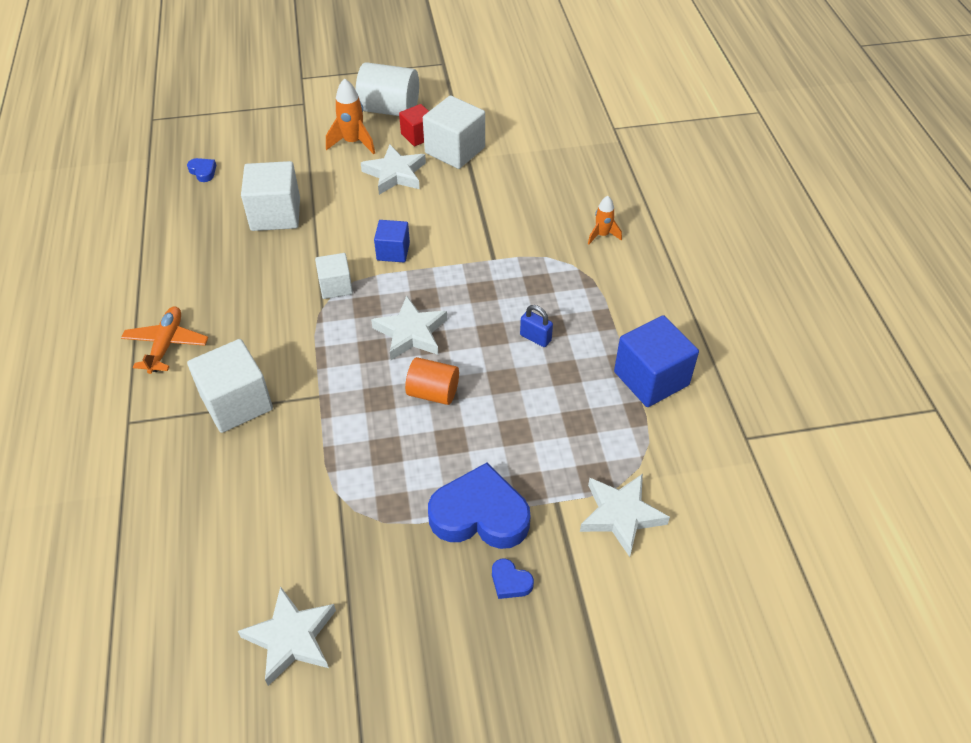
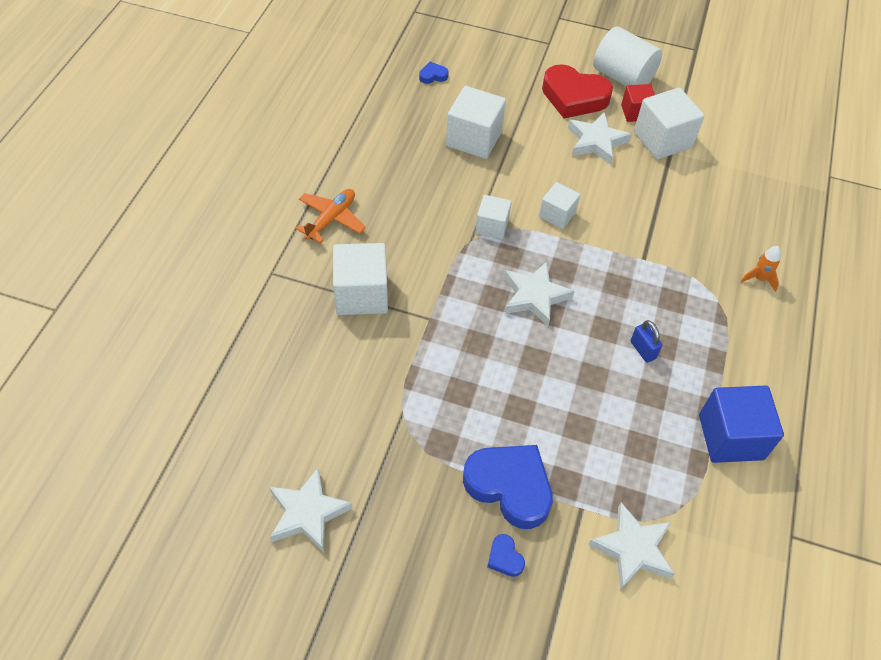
camera: 25 degrees right, 5 degrees up
(203, 172) = (433, 76): blue heart -> blue heart turned 90 degrees counterclockwise
(353, 142) = (574, 97): orange rocket -> red heart
(393, 251) = (557, 214): blue cube -> white cube
(433, 392) = (526, 359): orange cylinder -> none

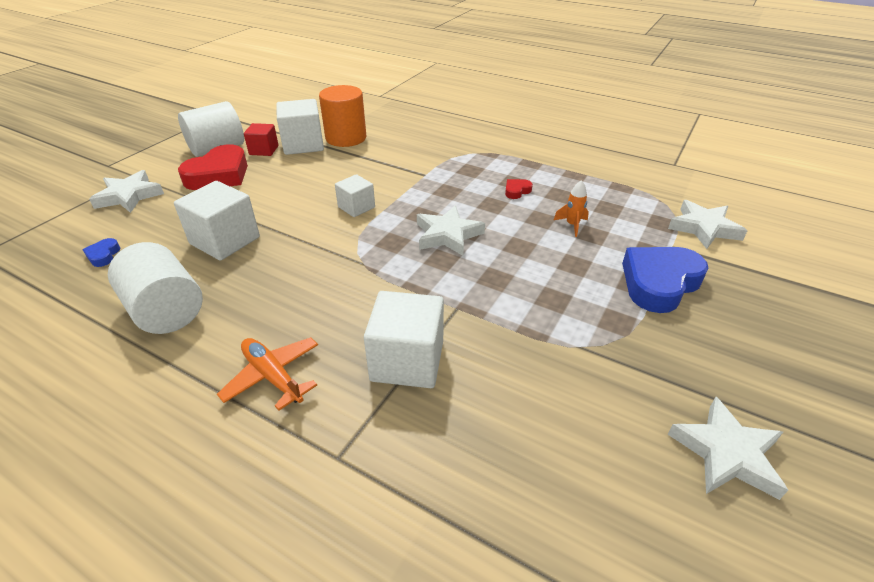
camera: 75 degrees left, 15 degrees down
(381, 137) = (166, 310): none -> white cylinder
(492, 226) = (351, 247): white cube -> none
(505, 558) = (734, 297): blue heart -> none
(596, 141) = (282, 173): white star -> white star (129, 196)
(643, 350) = (516, 191): blue padlock -> red heart
(695, 171) = (346, 138): none -> orange cylinder
(730, 437) = (598, 170): blue cube -> none
(759, 279) = (460, 134): orange rocket -> orange rocket (572, 225)

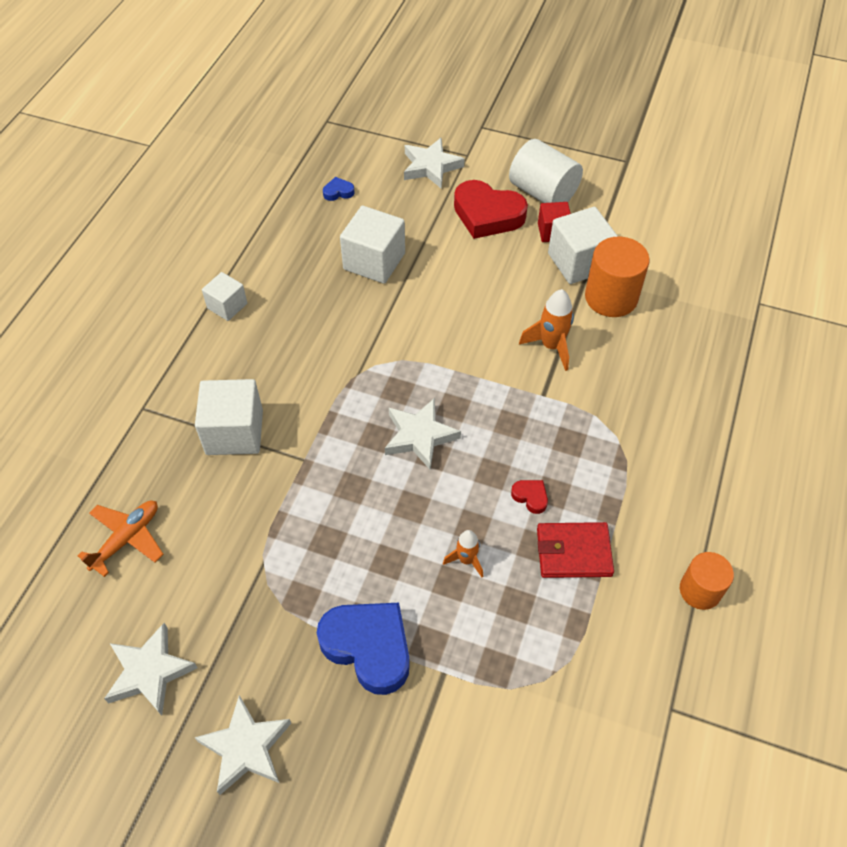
camera: 80 degrees right, 15 degrees up
(166, 310) = (276, 260): white cylinder -> none
(273, 376) = (212, 349): orange plane -> orange plane (127, 539)
(356, 207) = (454, 345): white cube -> white cube (227, 306)
(379, 165) = (551, 346): none -> orange rocket
(564, 180) = (573, 552): none -> red wallet
(591, 144) = (700, 590): none -> orange cylinder
(704, 228) = (494, 719): white star -> white star (246, 748)

